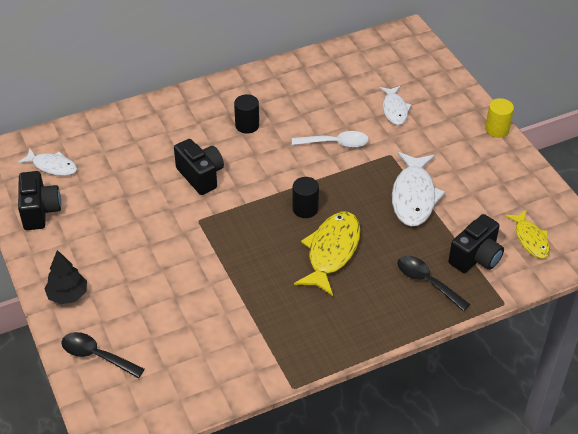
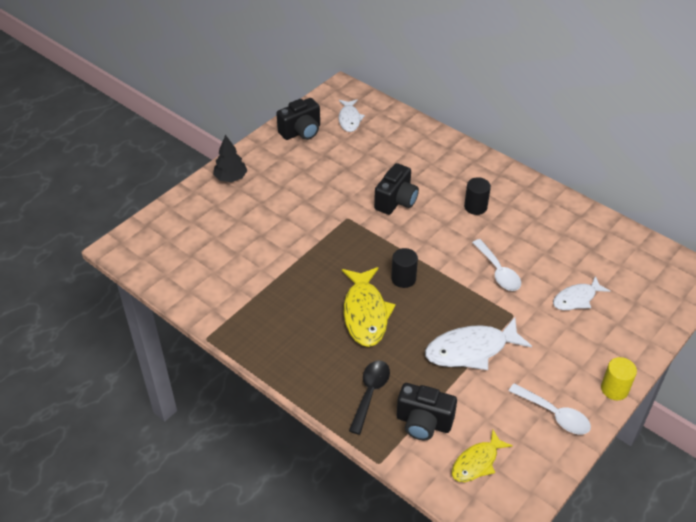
camera: 65 degrees right, 0 degrees up
(96, 356) = (183, 215): black spoon -> none
(331, 252) = (365, 313): yellow fish -> yellow fish turned 90 degrees clockwise
(505, 174) = (554, 414): none -> white spoon

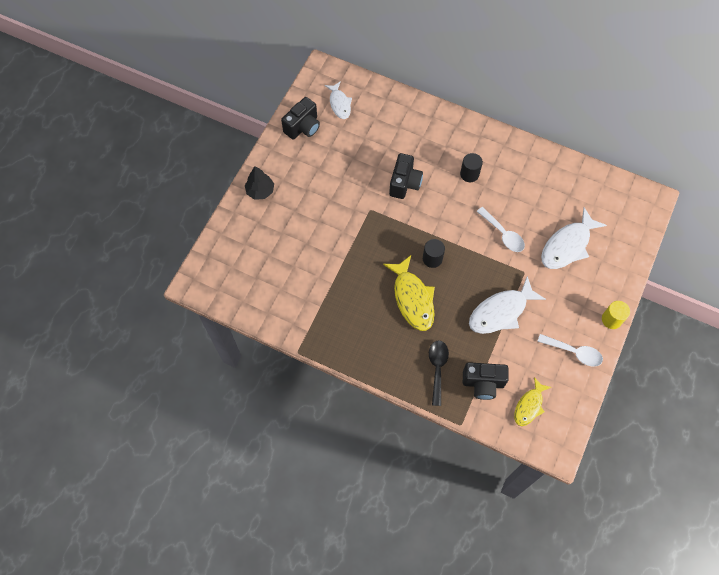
camera: 15 degrees left, 20 degrees up
(576, 299) = (567, 245): white fish -> white fish, size x1.63

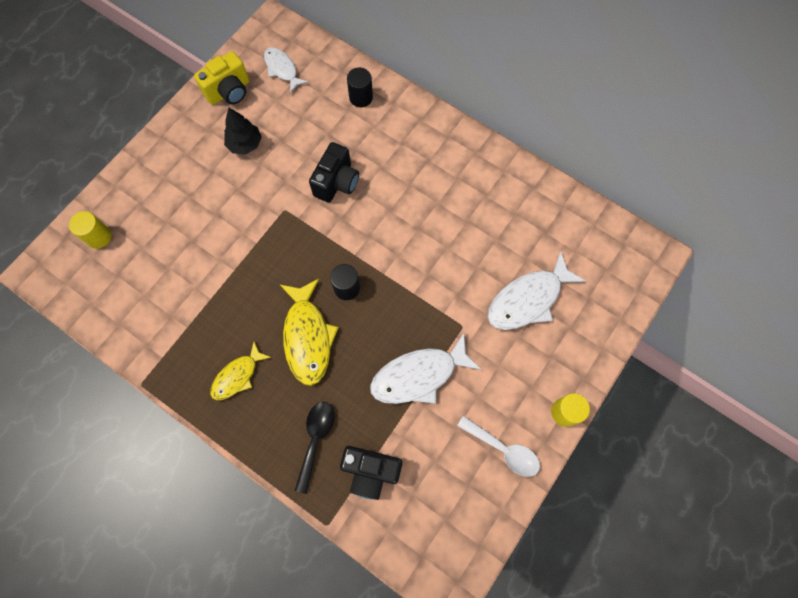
camera: 10 degrees right, 5 degrees up
(233, 252) = (99, 237): none -> yellow cylinder
(260, 191) = (154, 164): black tree -> black tree (245, 144)
(303, 127) = (229, 91): black camera -> yellow camera
(339, 104) = (282, 69): white fish -> white fish turned 150 degrees clockwise
(469, 174) = (422, 184): black cylinder -> black cylinder (361, 97)
(503, 234) = (446, 270): white spoon -> none
(529, 406) = (425, 515): yellow fish -> yellow fish (237, 376)

